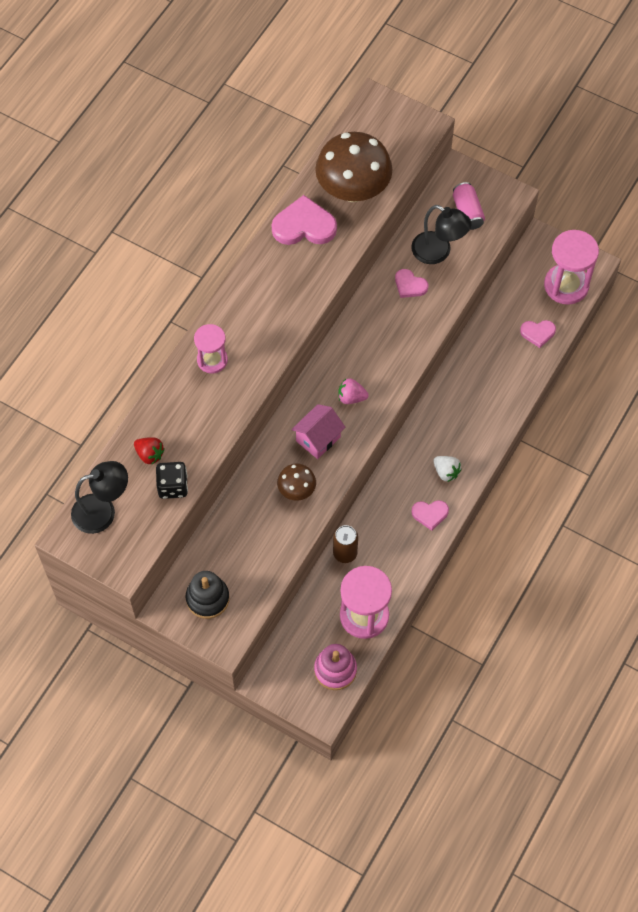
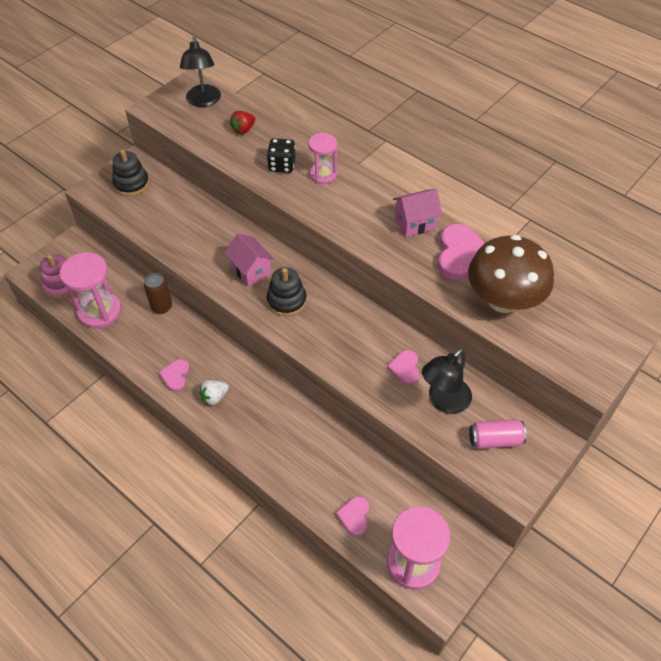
camera: 100 degrees right, 10 degrees down
(173, 486) = (210, 140): black dice -> black dice (282, 165)
(269, 267) = (415, 223): none -> pink house
(296, 490) = (206, 249): brown mushroom -> none
(351, 397) = (286, 301): pink strawberry -> black stacking toy
(410, 285) = (405, 368): pink heart -> pink heart turned 45 degrees counterclockwise

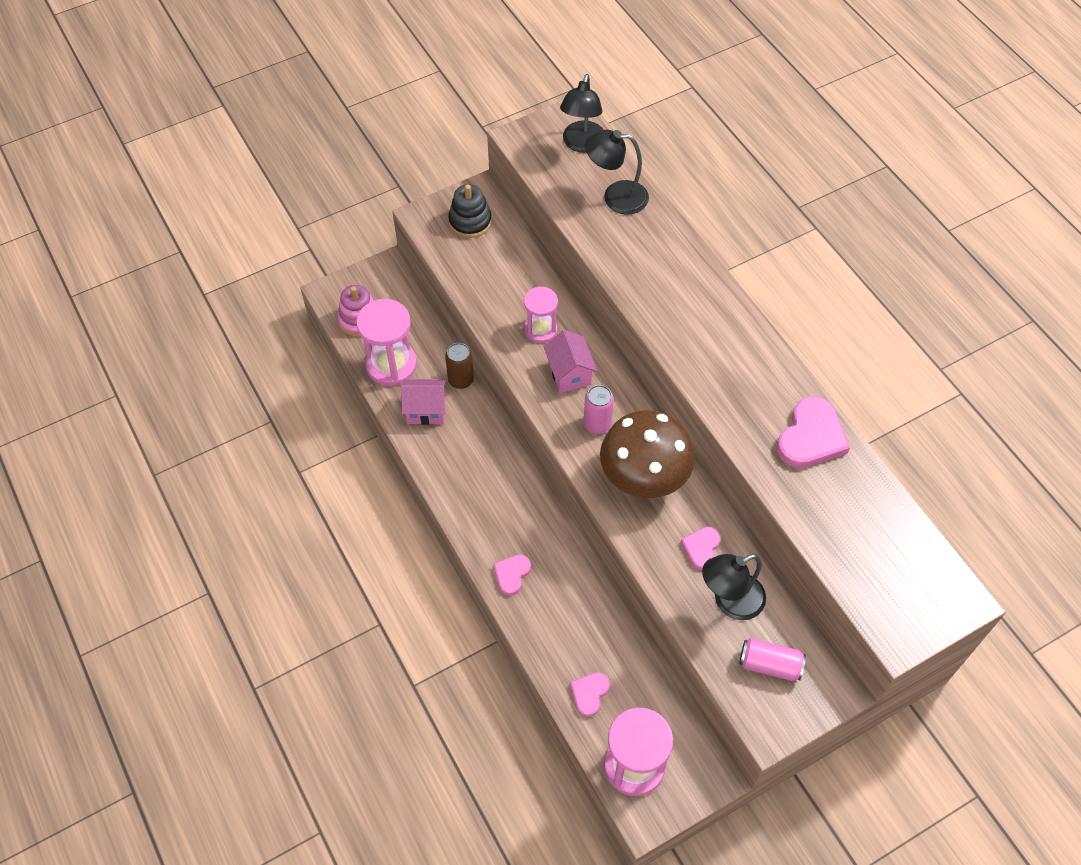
camera: 20 degrees right, 5 degrees up
(176, 376) = (450, 469): pink heart -> pink heart (512, 574)
(214, 397) = (484, 507): white strawberry -> none
(243, 130) = (616, 197): red strawberry -> black lamp
(282, 165) = (644, 258): black dice -> none
(286, 301) = (597, 424): black stacking toy -> pink can
(323, 174) = (688, 284): pink hourglass -> pink hourglass (540, 329)
(415, 223) = (773, 380): pink house -> pink house (426, 410)
(503, 300) = (836, 509): brown mushroom -> brown mushroom (644, 477)

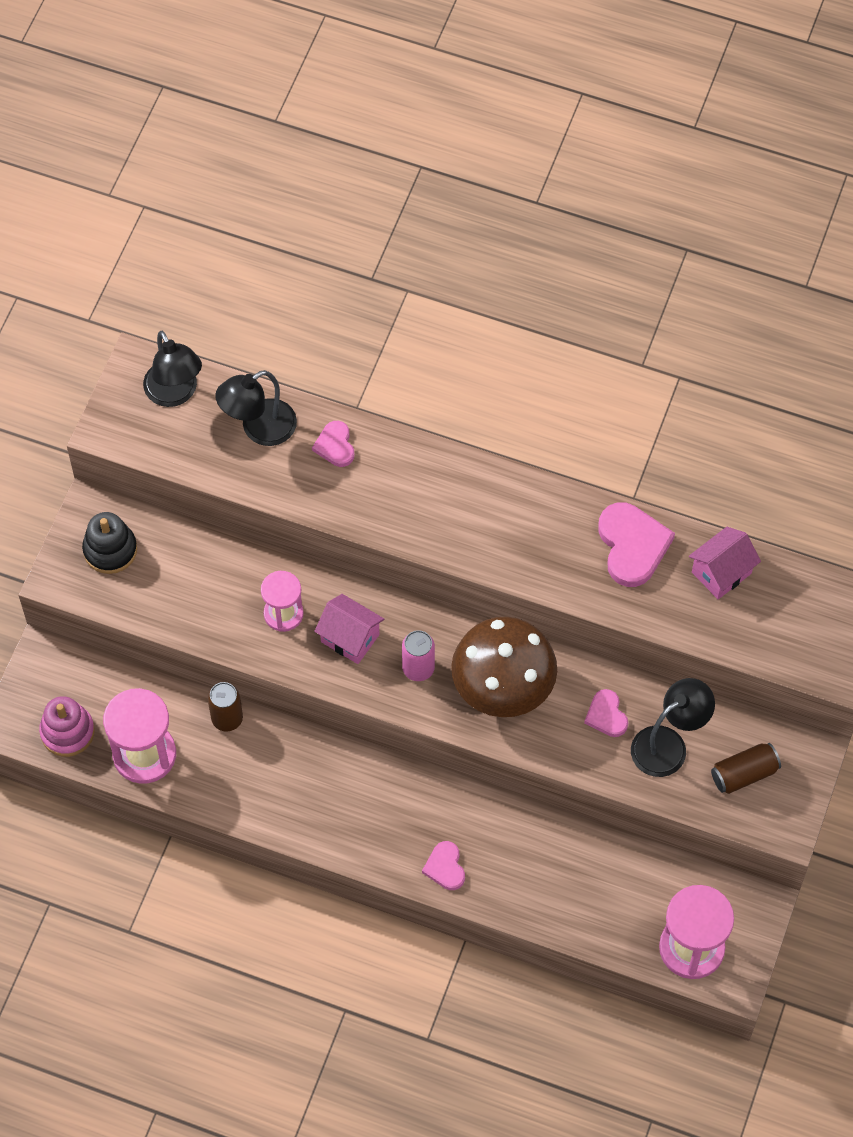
camera: 40 degrees left, 5 degrees up
(426, 410) = (222, 774): pink house -> pink house (721, 572)
(589, 693) = (604, 918): pink heart -> pink heart (335, 446)
(729, 601) = (668, 744): black lamp -> black lamp turned 150 degrees counterclockwise
(769, 665) = (744, 774): pink can -> brown can

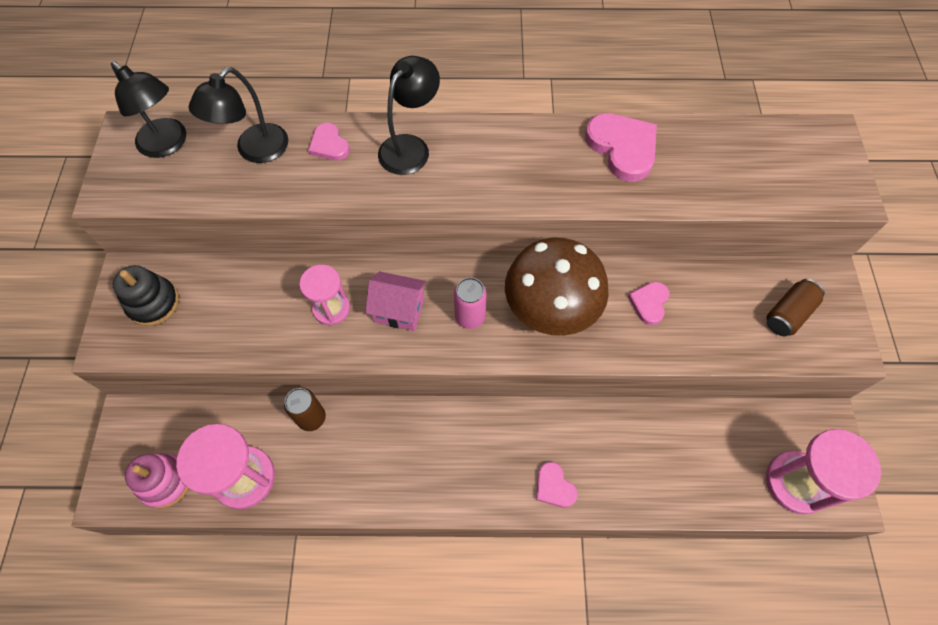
camera: 20 degrees left, 0 degrees up
(606, 715) = (649, 303): pink heart -> pink heart turned 60 degrees clockwise
(668, 744) = (713, 310): black lamp -> black lamp (410, 147)
(721, 572) = (707, 146): pink house -> none

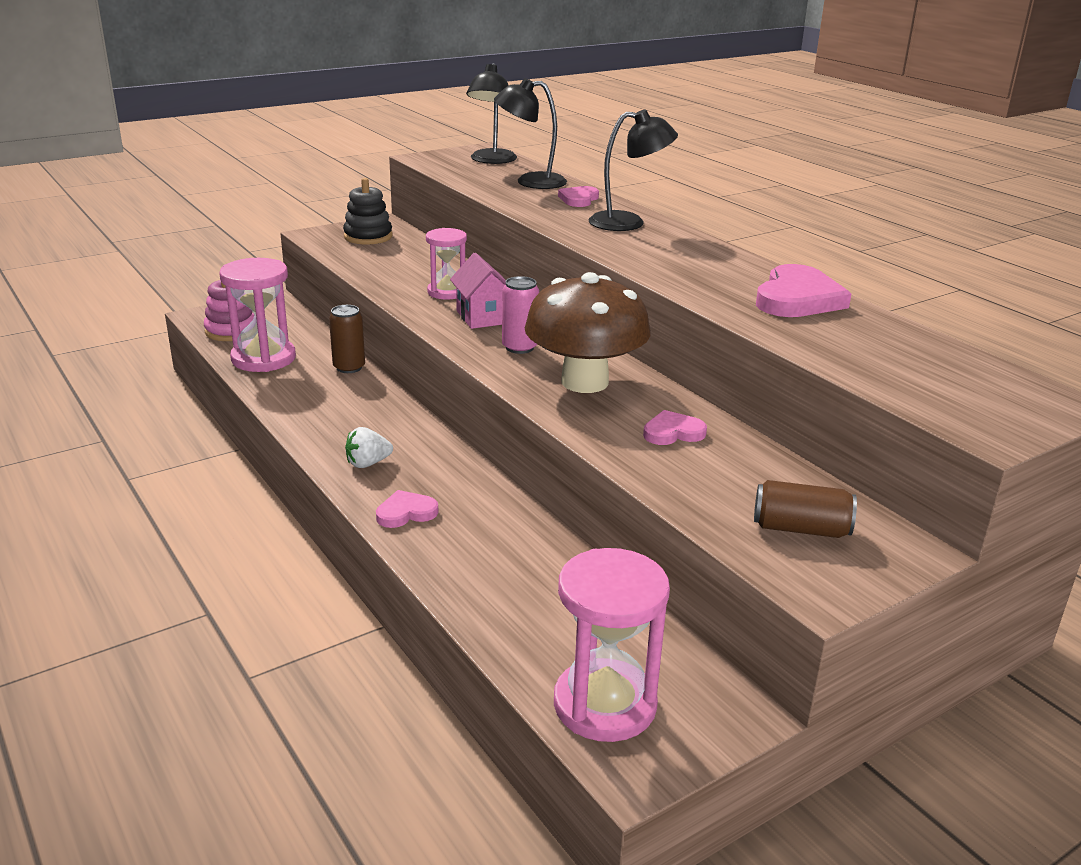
camera: 55 degrees right, 35 degrees down
(474, 479) = (368, 463): none -> white strawberry
(554, 487) = (406, 512): pink heart -> pink heart turned 45 degrees clockwise

